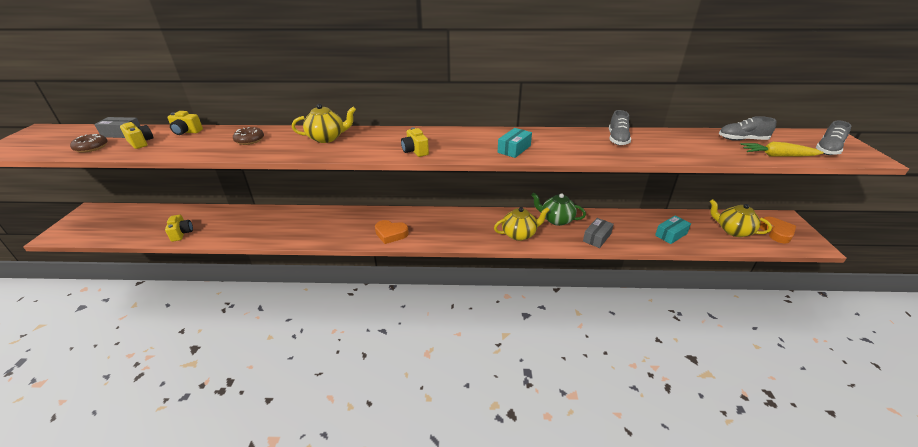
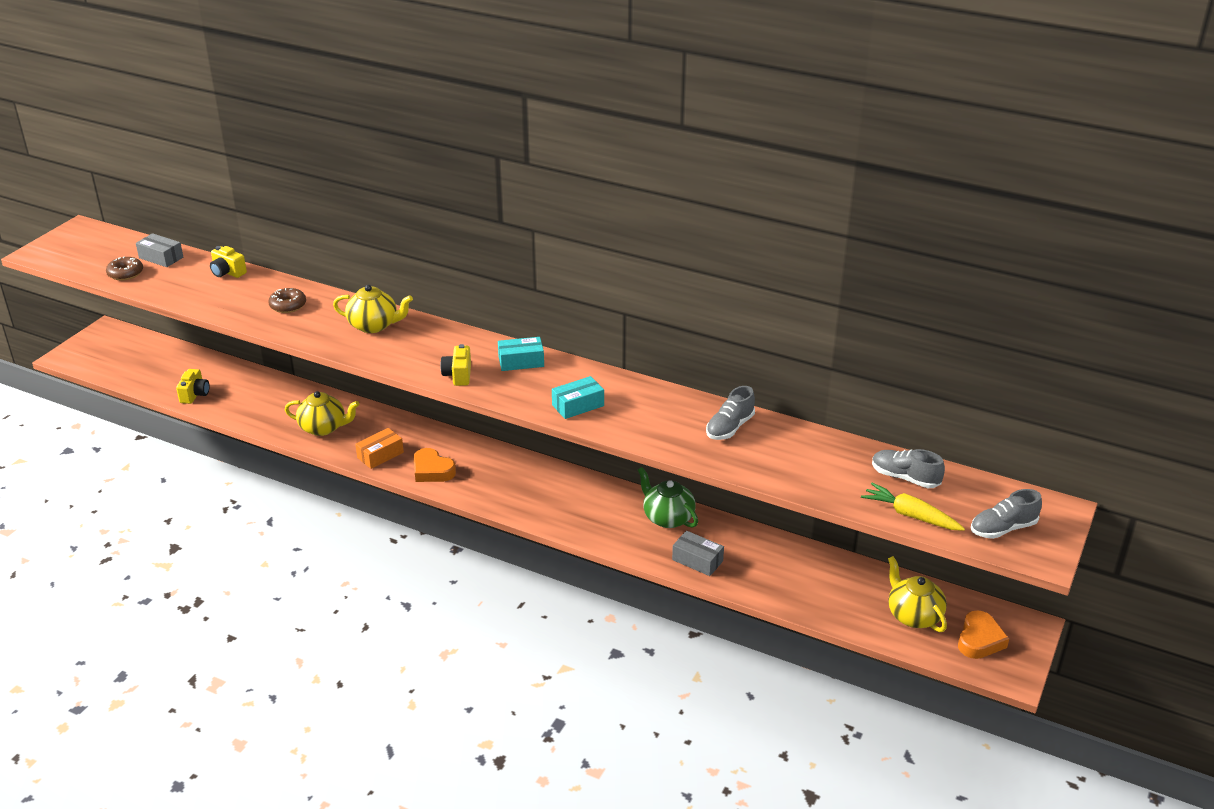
camera: 25 degrees right, 0 degrees up
(140, 143) = (175, 279): yellow camera -> none
(348, 234) = (380, 455): none -> orange box
(519, 234) = (596, 522): yellow teapot -> yellow teapot (323, 428)
(597, 237) = (697, 560): grey box -> grey box turned 60 degrees clockwise
(671, 234) = (810, 590): turquoise box -> turquoise box (521, 361)

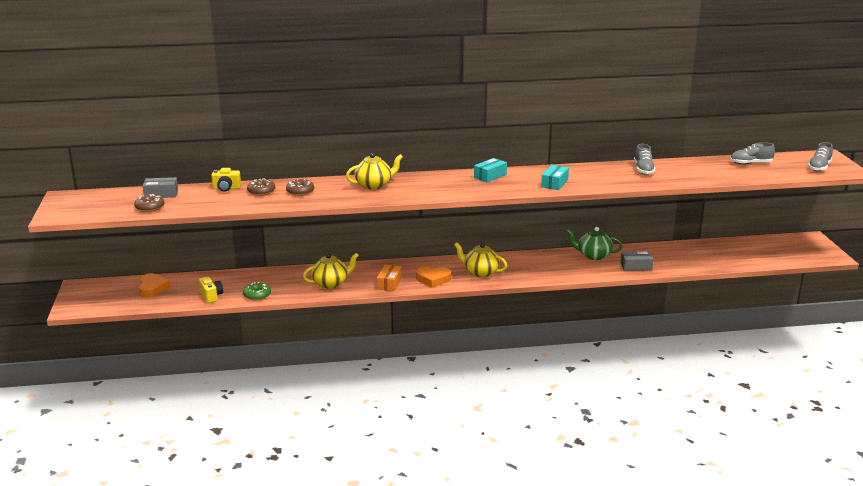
camera: 35 degrees left, 10 degrees down
(236, 412) = (257, 295): none -> green donut
(252, 290) = (261, 191): none -> brown donut
(458, 375) = (466, 190): yellow camera -> none
(910, 515) = (777, 174): yellow carrot -> none
(913, 615) = (762, 251): yellow teapot -> yellow teapot (480, 272)
(979, 640) = (801, 250): orange heart -> orange heart (152, 288)

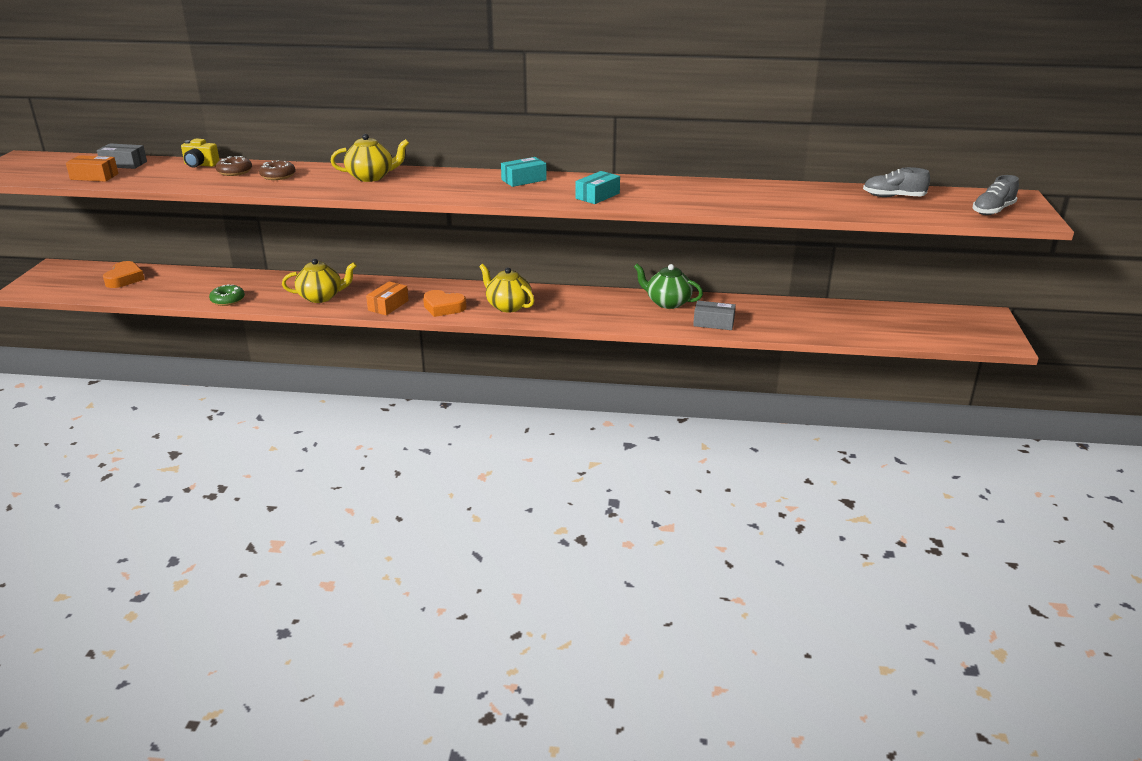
camera: 15 degrees right, 5 degrees up
(150, 207) = (94, 176): brown donut -> orange box
(211, 296) = (177, 295): yellow camera -> none
(643, 170) = (733, 191): grey shoe -> none

